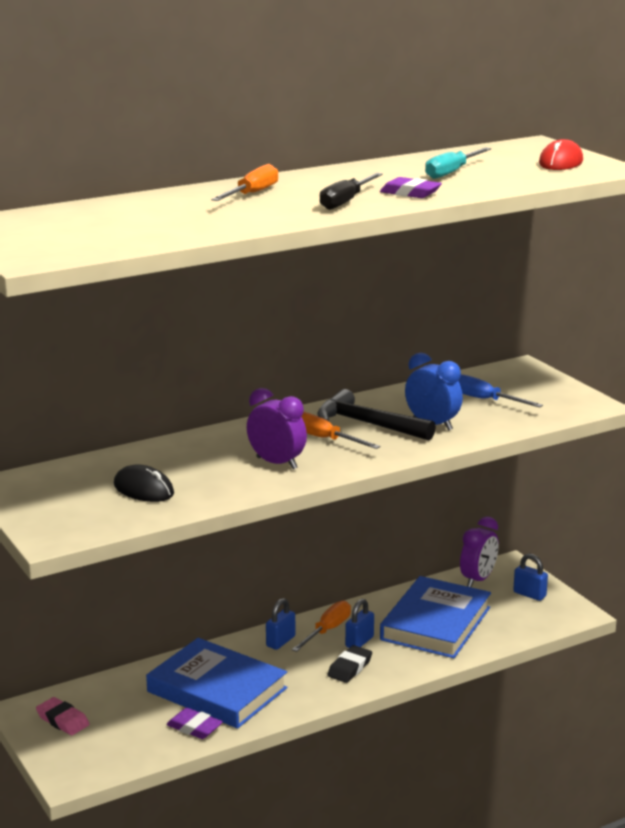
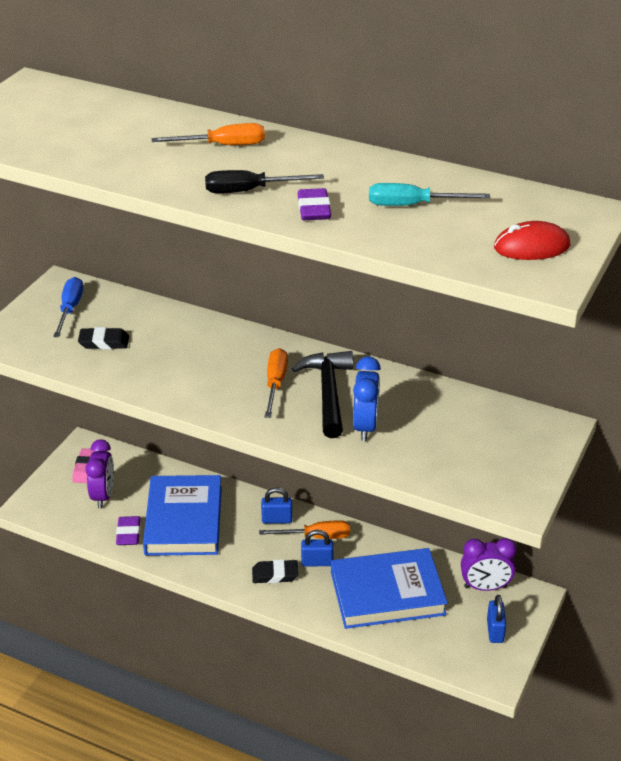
camera: 55 degrees right, 15 degrees up
(143, 489) = (104, 342): black mouse -> black eraser
(276, 463) = (206, 380): purple clock -> purple clock (103, 496)
(485, 400) = (453, 435): blue screwdriver -> blue screwdriver (70, 309)

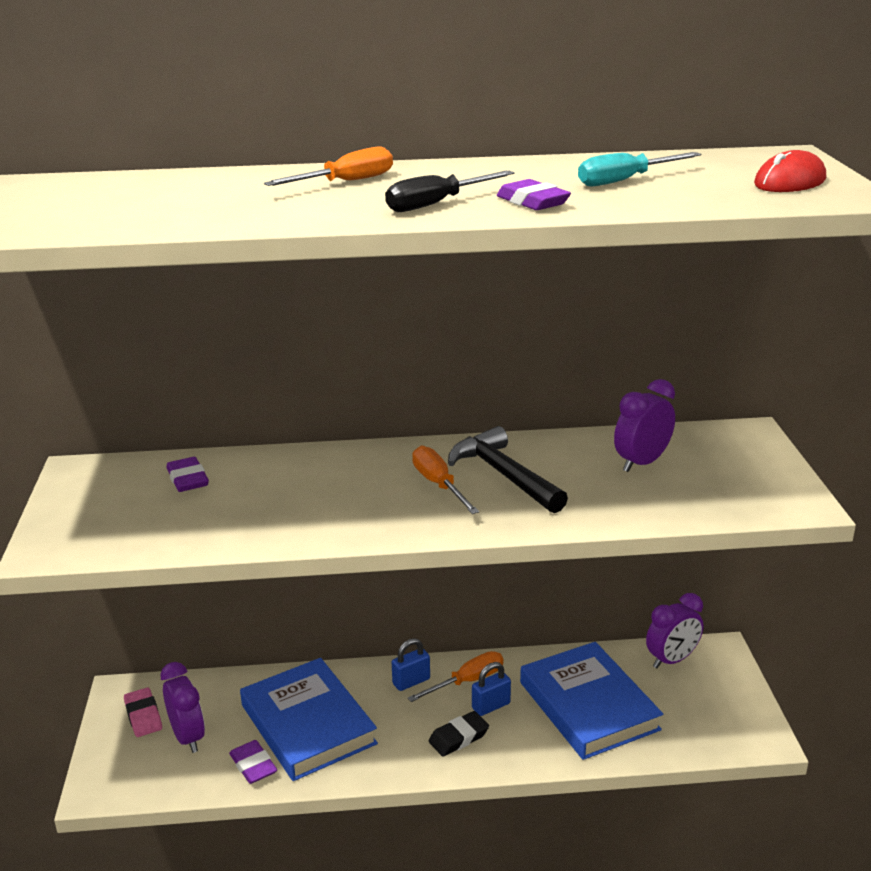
camera: 30 degrees left, 10 degrees down
(70, 309) = (115, 490): blue screwdriver -> none
(104, 342) = (193, 509): black eraser -> none
(120, 316) = (188, 479): none -> purple eraser
(365, 427) = (577, 491): blue clock -> none
(387, 593) = (588, 706): blue book -> blue book turned 75 degrees counterclockwise
(439, 421) = (641, 463): none -> purple clock
(495, 631) = (720, 696): blue padlock -> none

